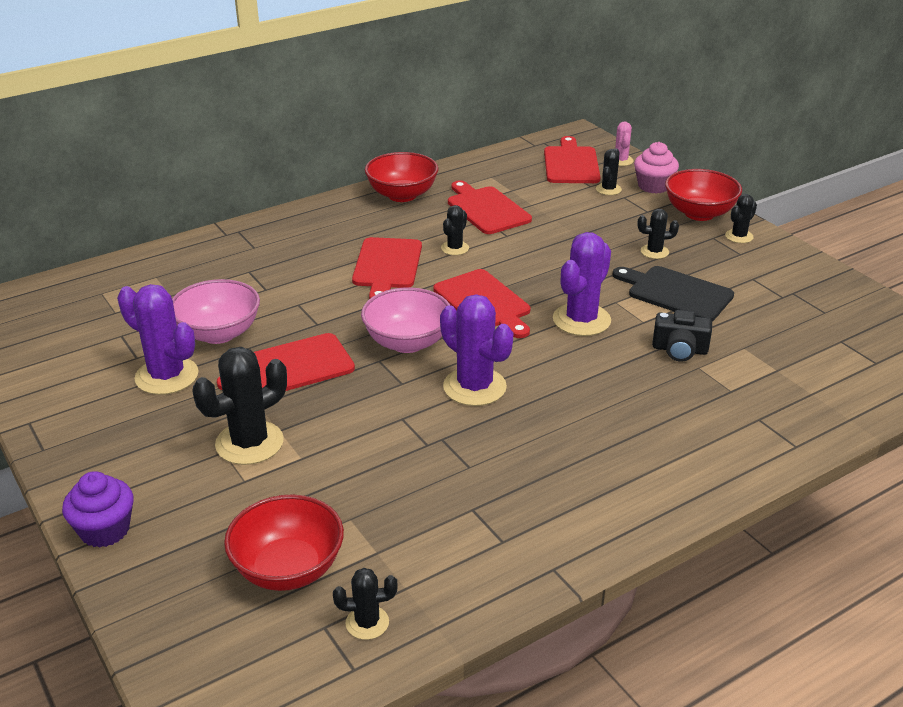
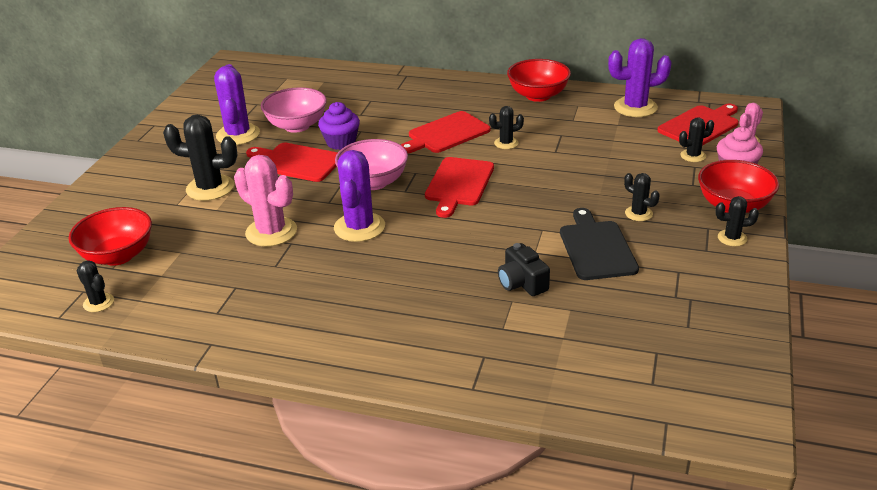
camera: 50 degrees right, 0 degrees up
(105, 530) = (94, 190): purple cupcake -> purple cupcake (341, 142)
(403, 441) = (271, 232): none -> pink cactus
(486, 209) = (575, 129): red cutting board -> none
(581, 320) = (496, 227): purple cactus -> purple cactus (635, 107)

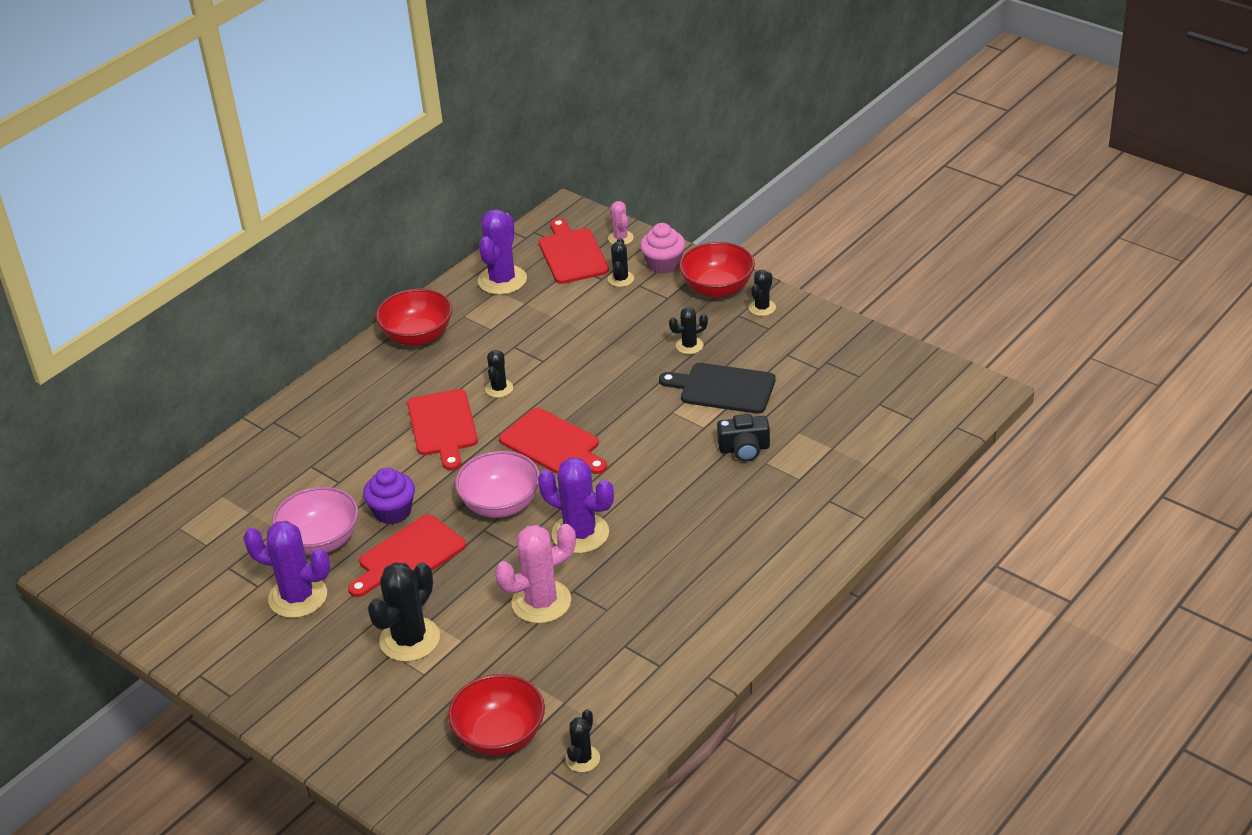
camera: 65 degrees left, 5 degrees up
(98, 303) = (582, 759): black cactus -> black cactus turned 45 degrees counterclockwise

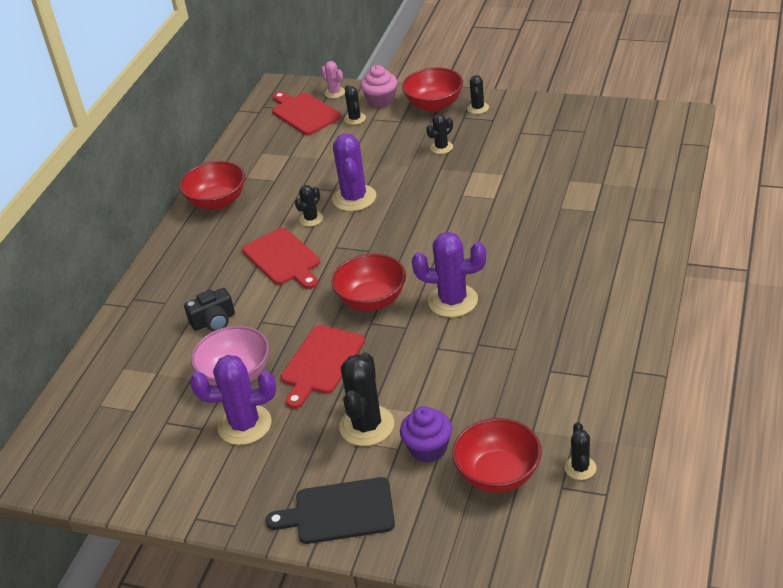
camera: 20 degrees left, 0 degrees up
(392, 511) = (284, 333): purple cupcake -> purple cupcake (428, 448)
(499, 389) = (311, 219): black cactus -> black cactus turned 45 degrees clockwise
(501, 504) = (372, 300): pink bowl -> red bowl
(502, 280) = (260, 145): purple cactus -> purple cactus (354, 198)
(541, 602) = (458, 361): pink cactus -> none
(552, 443) = (383, 244): red cutting board -> none
(723, 388) = (489, 168): black cutting board -> black cutting board (339, 512)
(744, 449) = (537, 203): black camera -> black camera (214, 321)

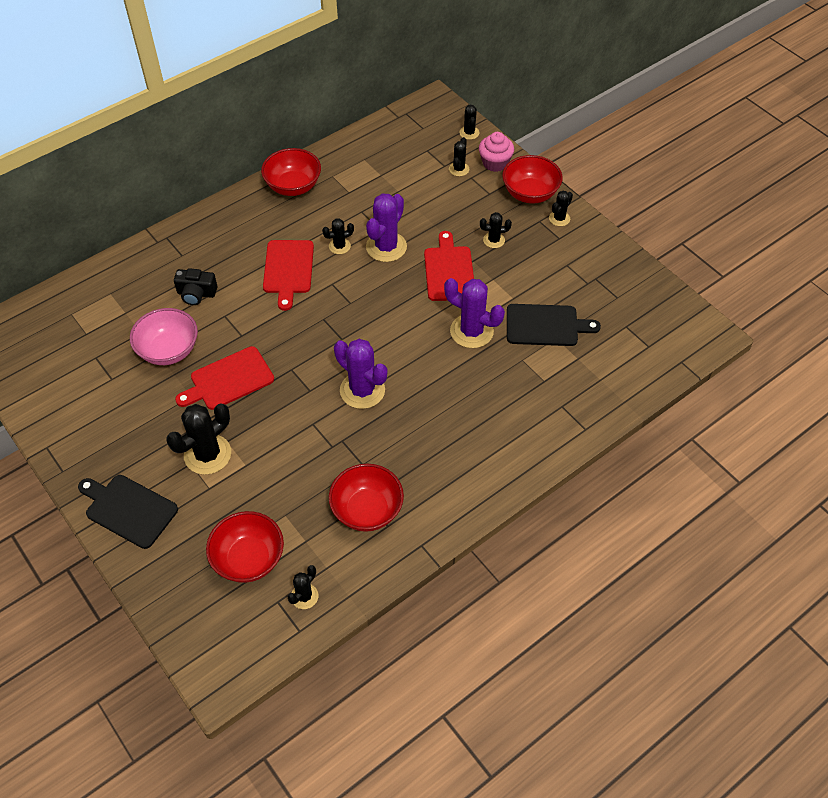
camera: 30 degrees right, 15 degrees up
(245, 425) = (137, 396): purple cactus -> purple cactus (471, 331)
(304, 113) = (428, 139): red cutting board -> red cutting board (449, 271)
(335, 93) = (469, 133): pink cactus -> black cactus
(372, 300) = (310, 350): red bowl -> red bowl (367, 510)
(428, 448) = (226, 503): purple cupcake -> none
(551, 177) = (545, 325): none -> black cutting board

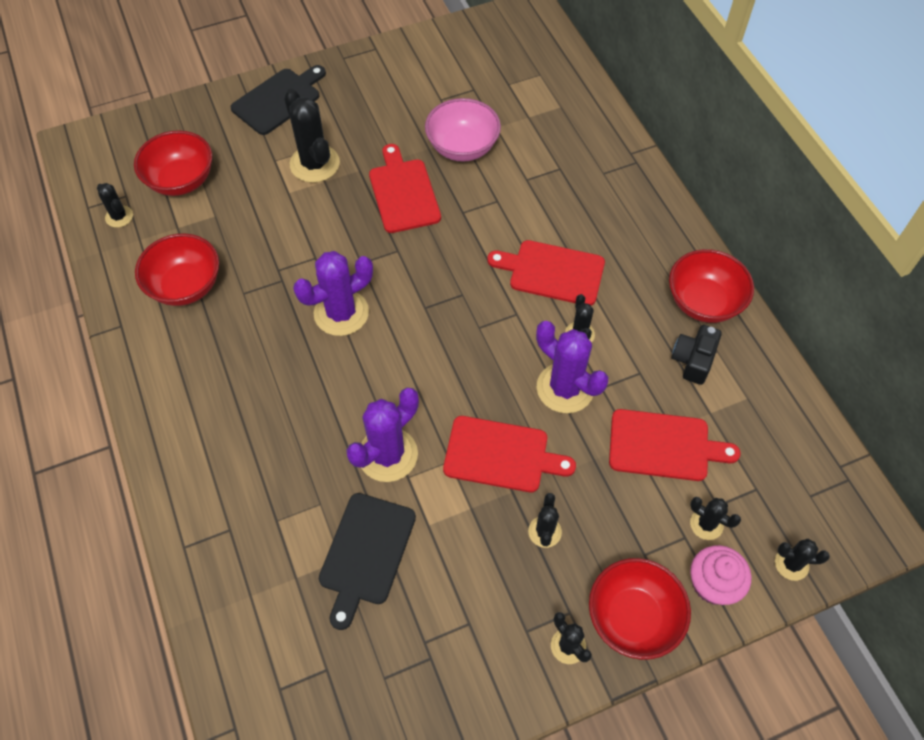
camera: 105 degrees right, 5 degrees up
(196, 294) = (538, 179): black camera -> black camera (693, 360)
(412, 193) = (664, 445): none -> red cutting board

